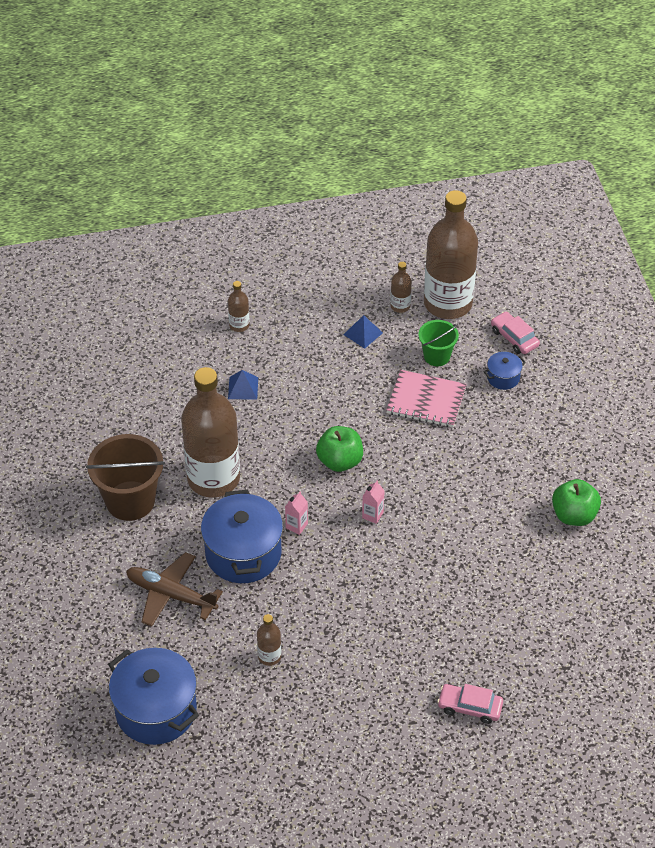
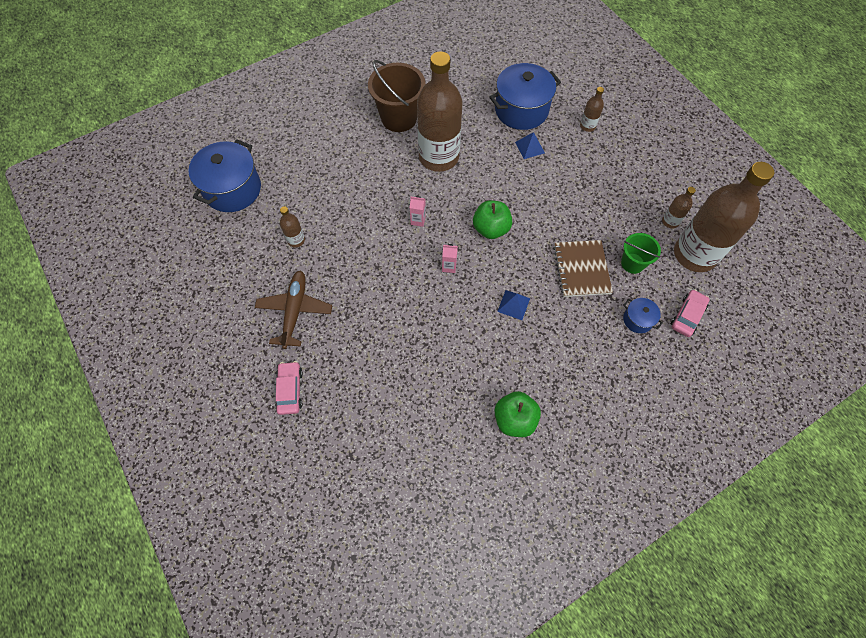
camera: 70 degrees right, 15 degrees up
(171, 595) = (329, 166): brown plane -> brown plane (294, 311)
(243, 553) = (380, 196): blue pot -> blue pot (521, 110)
(363, 333) = (626, 205): blue pyramid -> blue pyramid (513, 305)
(426, 401) = (581, 269): pink notebook -> brown notebook

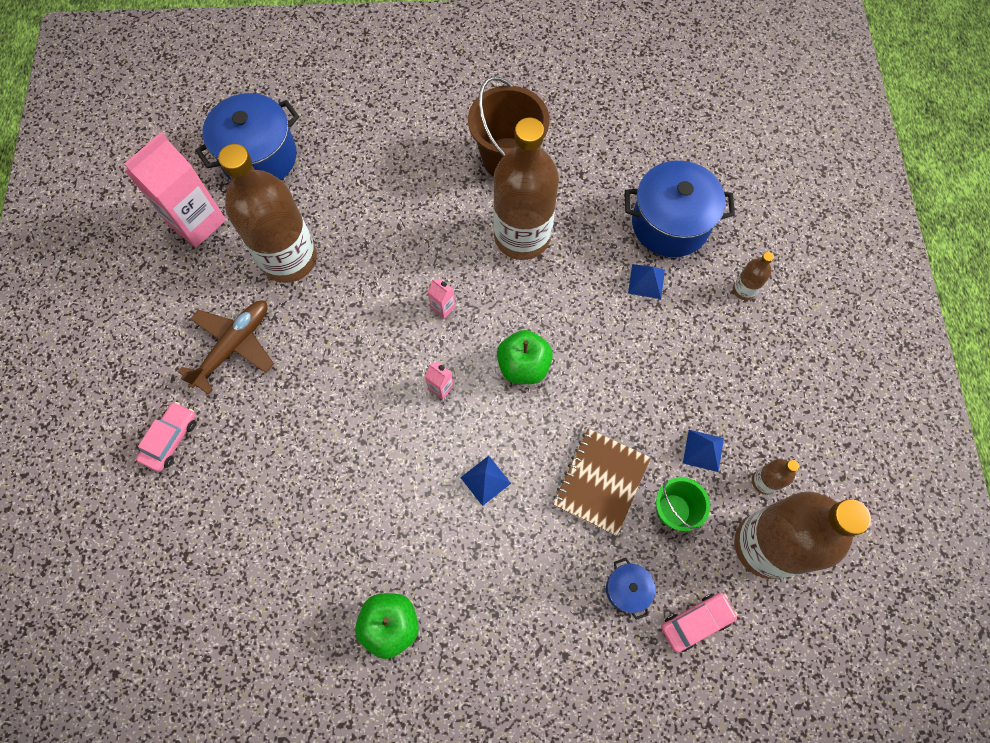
camera: 30 degrees right, 5 degrees up
(215, 248) = (197, 222): none -> pink carton
(296, 240) = (289, 258): brown bottle -> brown bottle, size x2.44
(626, 222) = (703, 450): none -> blue pyramid

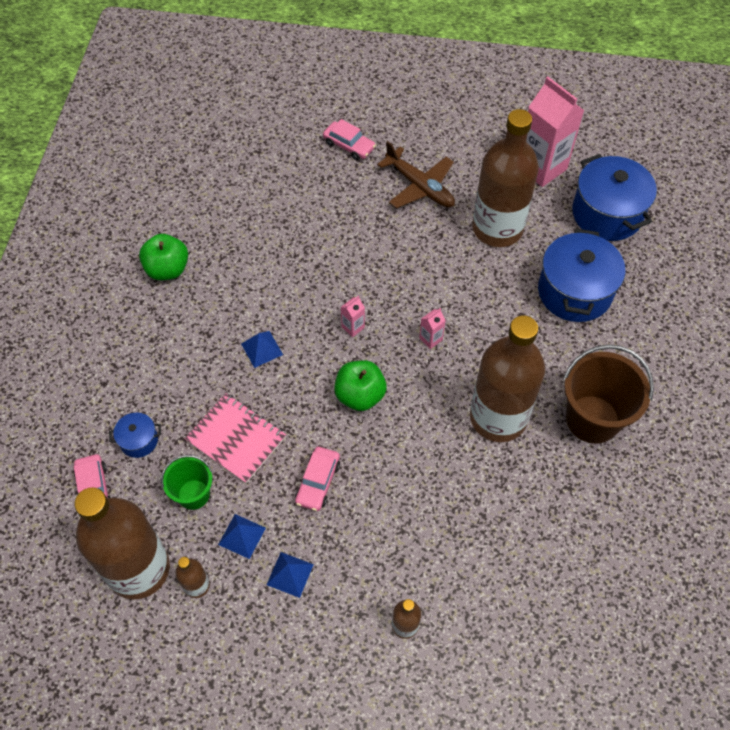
camera: 100 degrees right, 10 degrees down
(600, 482) = (236, 439): brown notebook -> pink notebook
(628, 389) = (318, 482): none -> pink car
(646, 281) = (431, 525): blue pyramid -> blue pyramid (290, 574)
(670, 224) = (497, 566): blue pot -> blue pot (574, 292)

